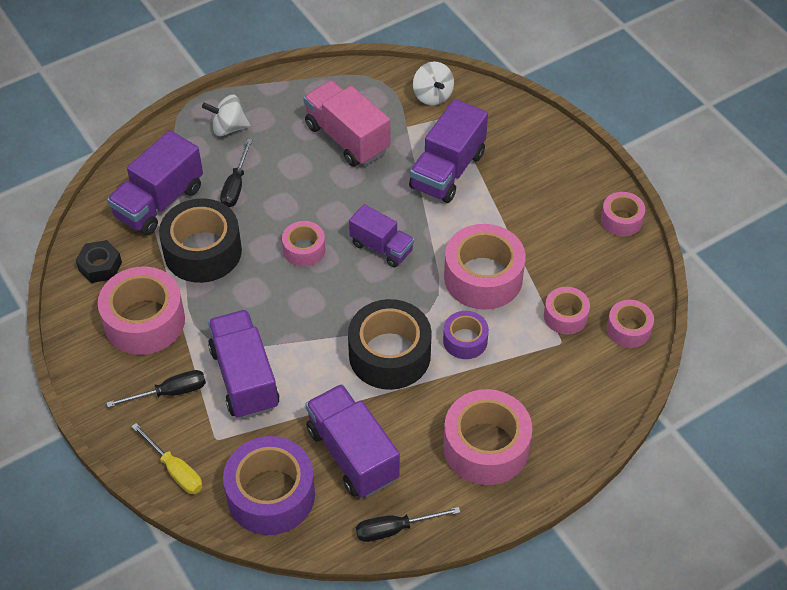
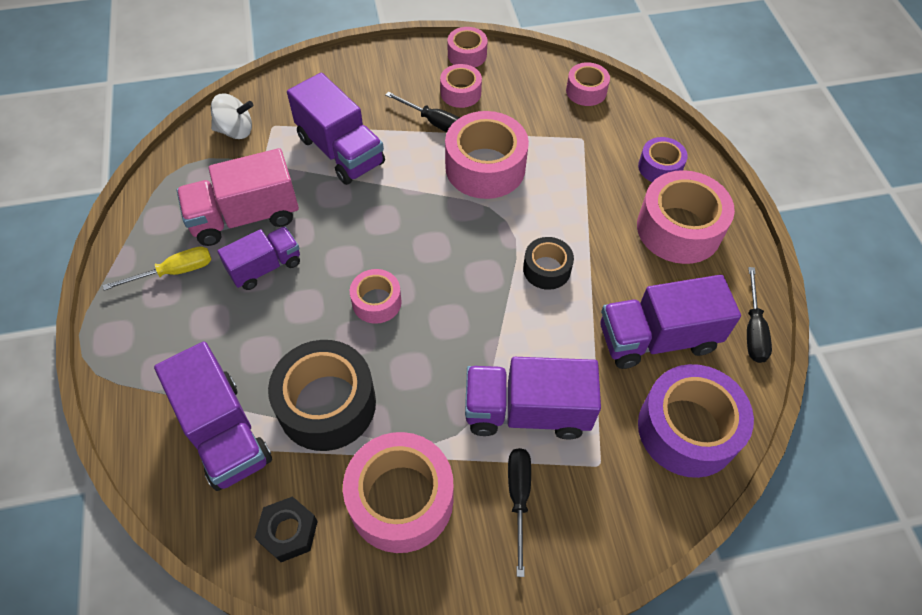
camera: 70 degrees left, 5 degrees up
(175, 470) = (629, 522): yellow screwdriver -> yellow screwdriver (174, 272)
(228, 128) = (154, 323): white spinning top -> none
(236, 186) = (248, 341): black screwdriver -> black screwdriver (434, 122)
(381, 247) = (409, 233): purple truck -> purple truck (265, 267)
(389, 354) = (546, 269): black tape -> black tape, size x0.55
(465, 340) = (553, 205): purple tape -> purple tape (660, 167)
(565, 316) = (555, 126): pink tape -> pink tape (460, 93)

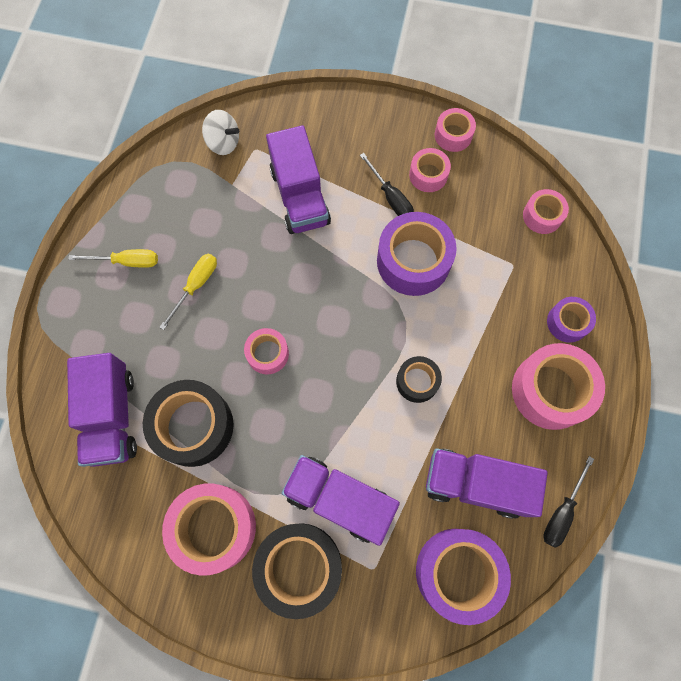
camera: 25 degrees right, 15 degrees up
(245, 217) = (198, 232): pink truck -> none
(265, 267) = (196, 286): purple truck -> yellow screwdriver
(288, 532) = (126, 516): black nut -> none
(485, 167) = (413, 261): pink tape -> purple tape
(518, 498) = (299, 567): black screwdriver -> black tape

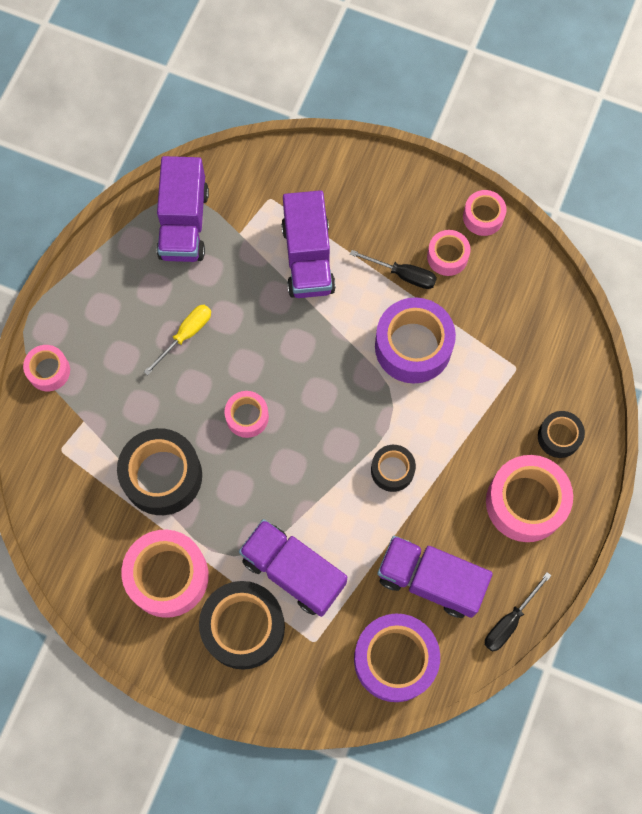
camera: 10 degrees right, 0 degrees up
(112, 416) = (84, 452): purple truck -> purple truck (184, 223)
(127, 261) = (119, 298): yellow screwdriver -> none
(223, 143) = (237, 186): white spinning top -> none
(391, 197) = (403, 275): black screwdriver -> black screwdriver turned 45 degrees counterclockwise
(542, 216) = (558, 320): pink tape -> pink tape (49, 371)
(567, 322) = (559, 437): purple tape -> black tape

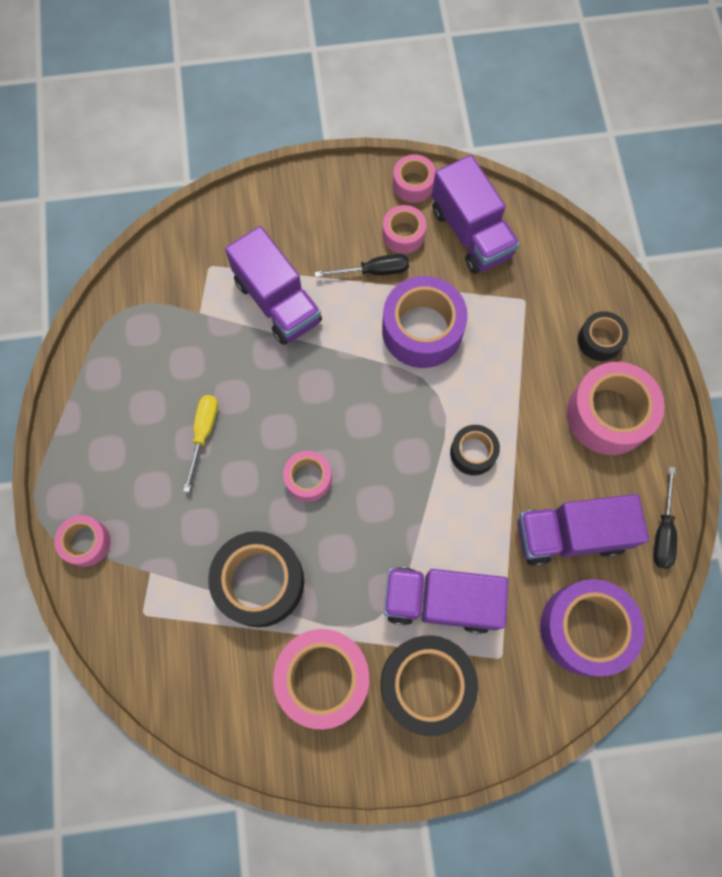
camera: 30 degrees left, 0 degrees up
(184, 223) = (141, 331): purple truck -> purple truck (471, 233)

